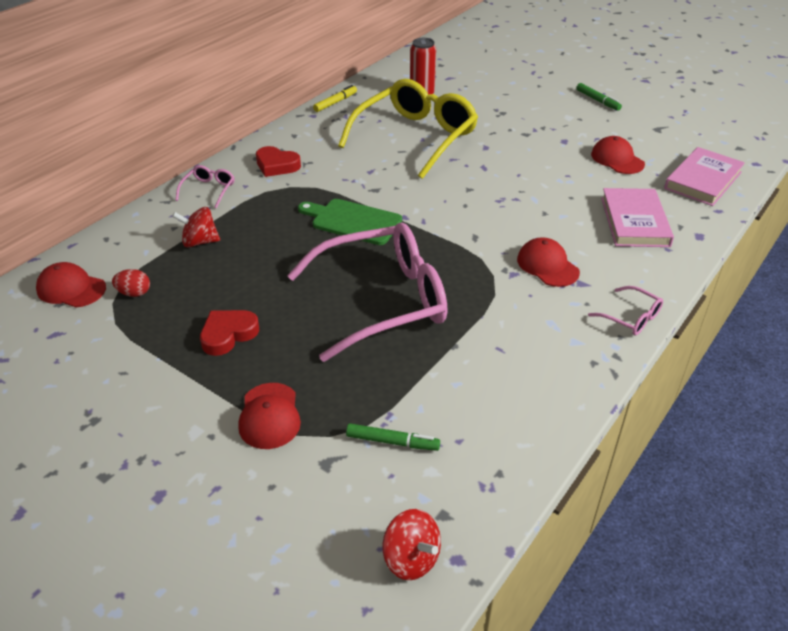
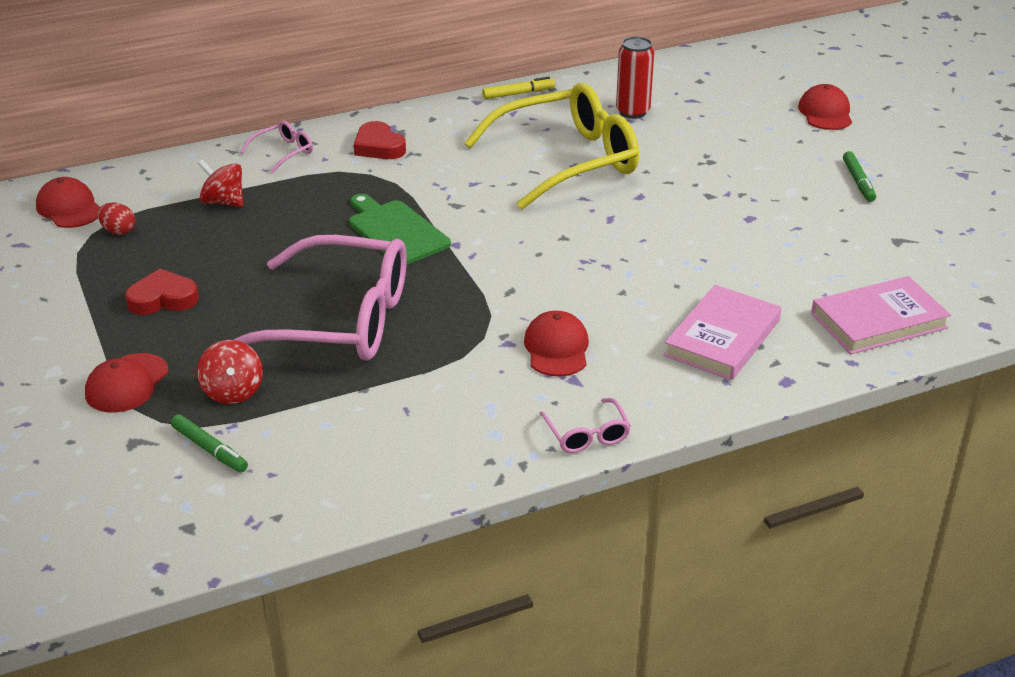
camera: 30 degrees right, 5 degrees down
(411, 558) = (123, 547): red spinning top -> red spinning top (233, 392)
(617, 159) = (792, 260): red cap -> red cap (825, 113)

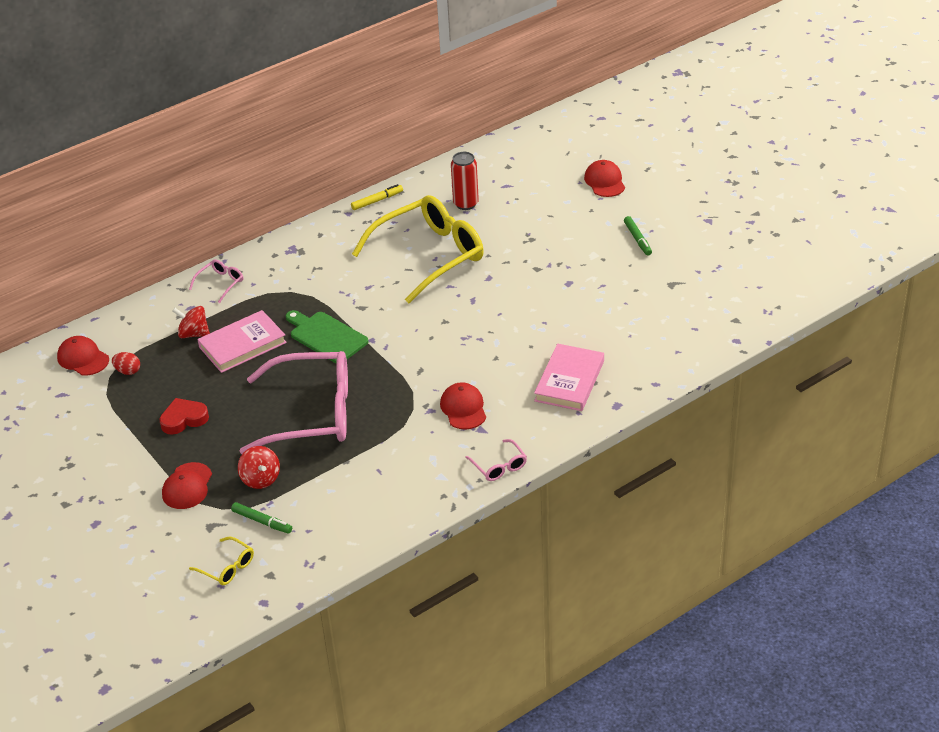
camera: 10 degrees left, 5 degrees up
(131, 504) = (227, 567): none -> yellow glasses
(379, 147) = (289, 266): red heart -> none
(878, 321) = (668, 350): pink book -> pink book (242, 345)

